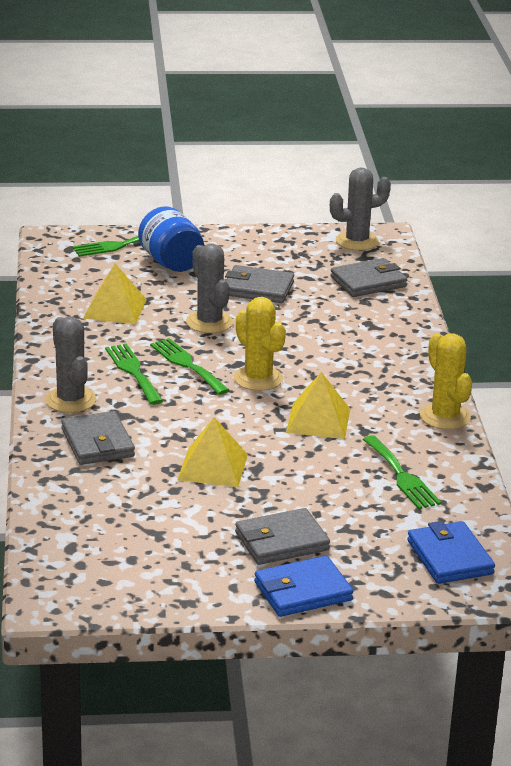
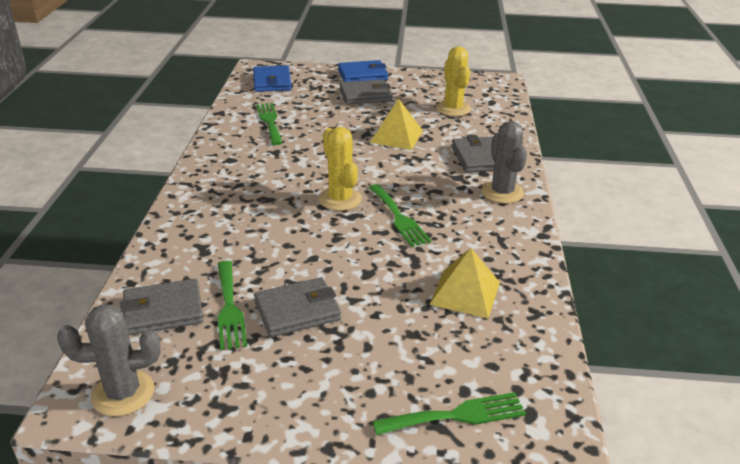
camera: 170 degrees left, 5 degrees up
(133, 372) = (448, 214): green fork -> green fork (229, 308)
(171, 263) = (391, 368): blue jar -> none
(209, 322) = (366, 265): grey cactus -> none
(258, 288) = (297, 311): grey wallet -> grey wallet turned 45 degrees counterclockwise
(318, 420) = (306, 161): yellow pyramid -> none
(445, 417) = (207, 156): yellow cactus -> yellow cactus (453, 109)

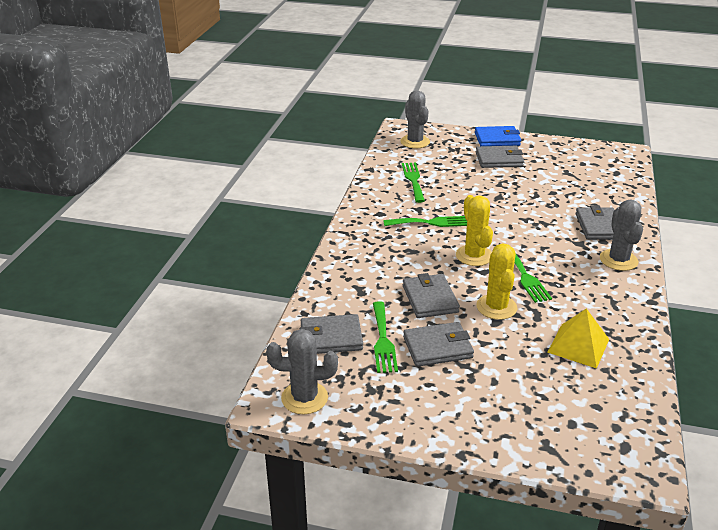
camera: 10 degrees right, 0 degrees up
(272, 82) = (415, 142): blue wallet -> grey cactus
(288, 253) = (430, 299): none -> grey wallet
(396, 136) = (526, 201): yellow pyramid -> none
(453, 109) = (579, 177): yellow cactus -> yellow cactus (496, 307)
(456, 415) = (564, 442): green fork -> green fork (431, 222)

